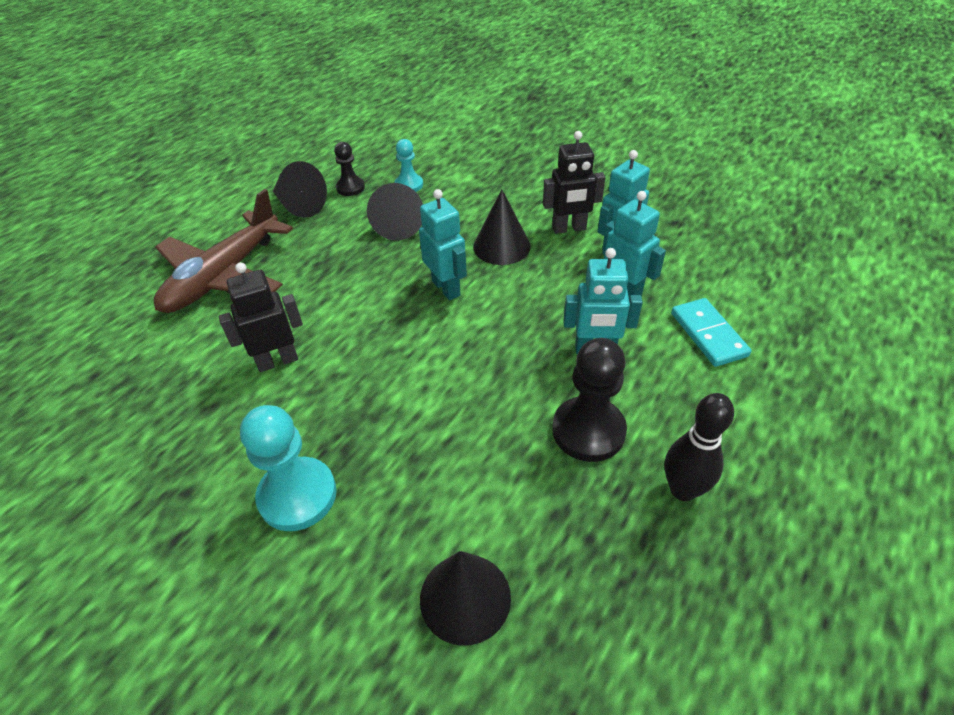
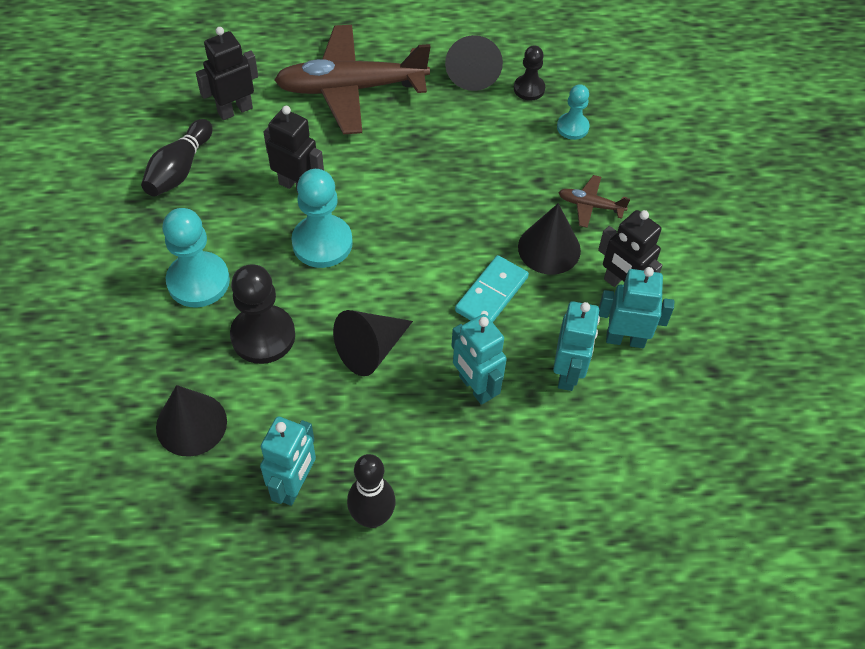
camera: 50 degrees right, 10 degrees up
(141, 362) = (235, 110): none -> black robot
(150, 441) = (179, 169): none -> black bowling pin
(356, 374) = (322, 243): none -> turquoise pawn
(399, 225) = (511, 157): black cone -> black cone (370, 350)
(446, 288) = (461, 241): turquoise robot -> turquoise robot (294, 485)
(485, 209) = (590, 205): none -> brown plane
(588, 431) = (383, 426): black pawn -> black pawn (263, 336)
(708, 334) = (564, 465): turquoise domino -> turquoise domino (491, 294)

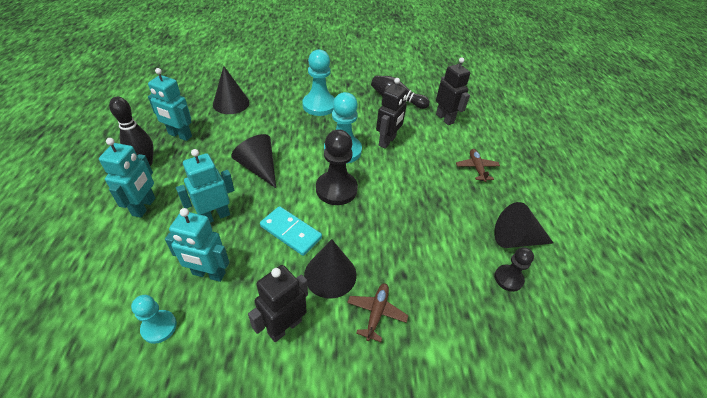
camera: 90 degrees right, 10 degrees down
(263, 336) = (279, 126): black pawn -> black pawn (336, 189)
(351, 89) = (476, 168): brown plane -> brown plane, size x0.43
(572, 127) = (469, 309): turquoise pawn -> turquoise pawn (159, 327)
(625, 339) = (229, 321): turquoise robot -> turquoise robot (144, 207)

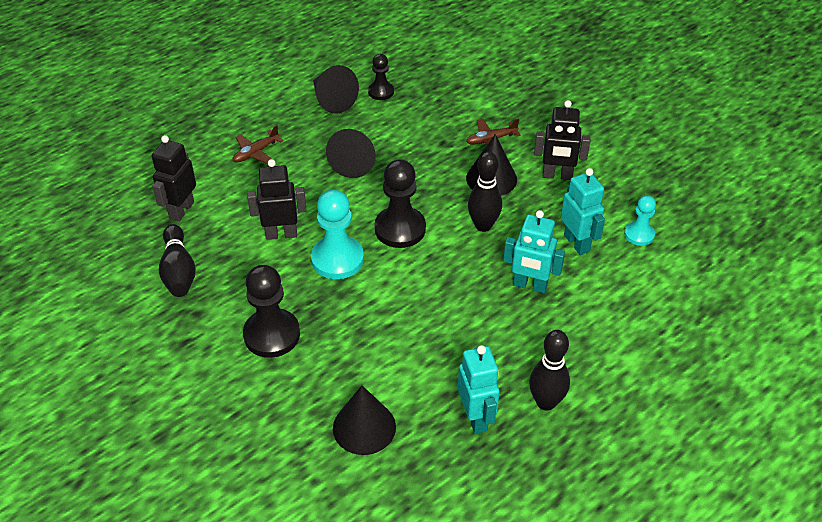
camera: 125 degrees left, 0 degrees up
(144, 207) = (584, 344): turquoise robot -> none
(259, 168) = (440, 304): black cone -> black cone (355, 162)
(291, 232) = (483, 225): turquoise domino -> black bowling pin
(319, 105) = (272, 335): turquoise pawn -> black pawn

